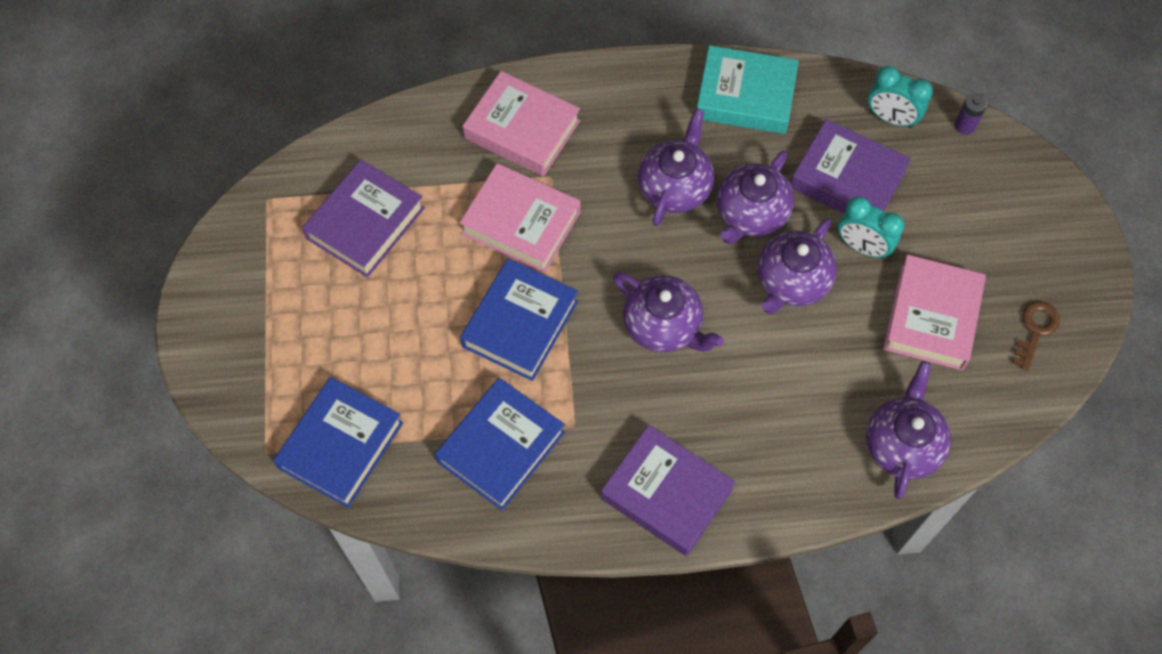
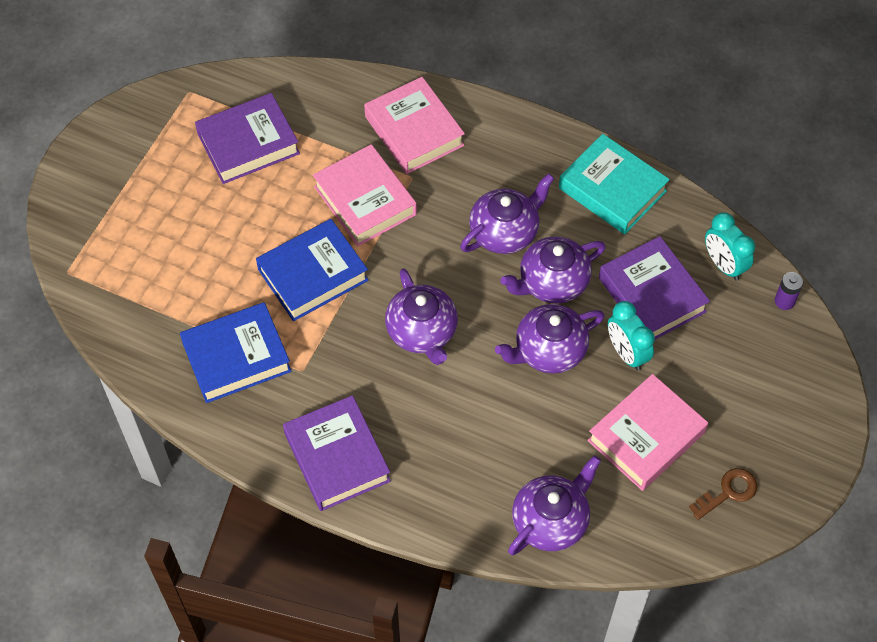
camera: 30 degrees right, 5 degrees down
(341, 445) = (122, 295): blue book -> none

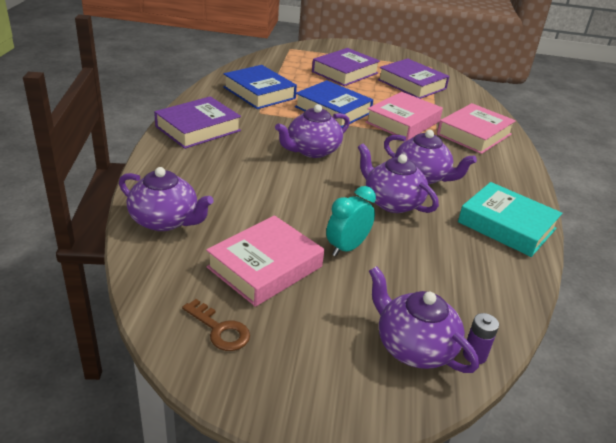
camera: 70 degrees right, 25 degrees down
(548, 350) = (327, 206): purple teapot -> purple teapot (413, 347)
(612, 189) = (506, 225): turquoise book -> turquoise book turned 75 degrees counterclockwise
(646, 436) = (265, 267): pink book -> pink book turned 75 degrees counterclockwise
(652, 295) = (417, 257): purple book -> purple book (345, 72)
(723, 265) = (484, 302): turquoise clock -> none

